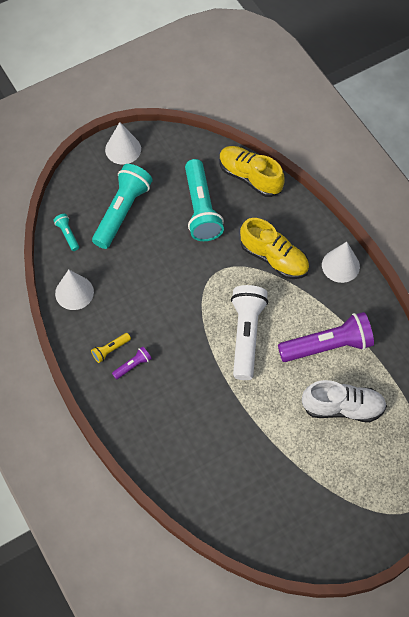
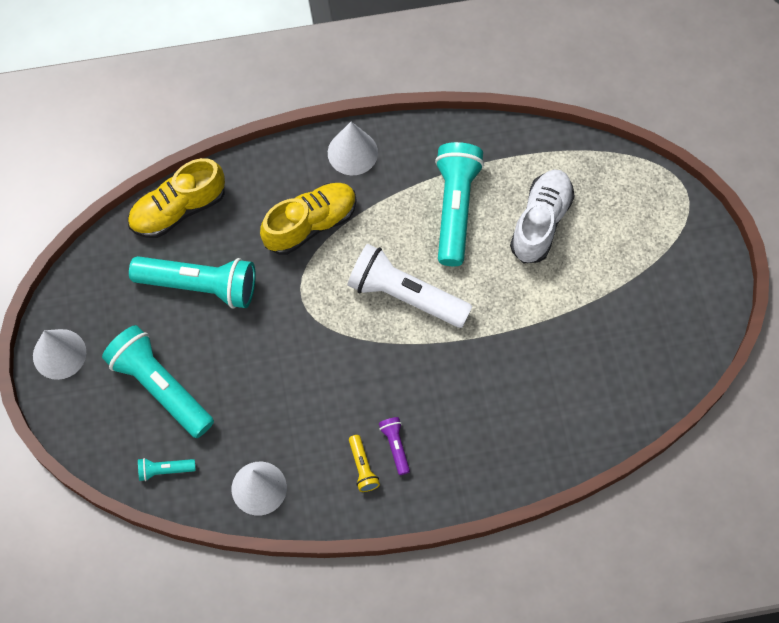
camera: 70 degrees left, 5 degrees up
(327, 346) = (455, 209): purple flashlight -> turquoise flashlight

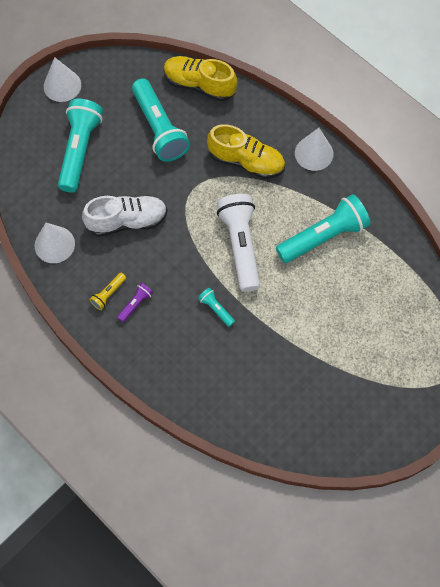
camera: 55 degrees right, 0 degrees up
(165, 470) = (30, 187): turquoise flashlight -> turquoise flashlight (216, 309)
(540, 222) = (355, 294): white shoe -> white shoe (127, 221)

